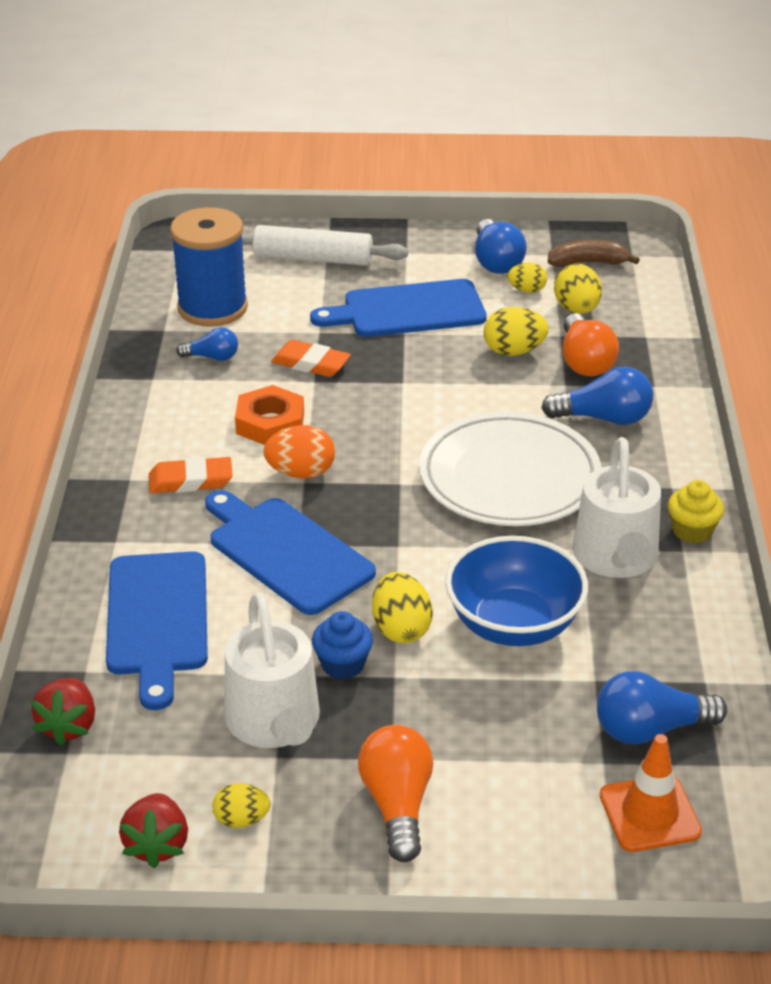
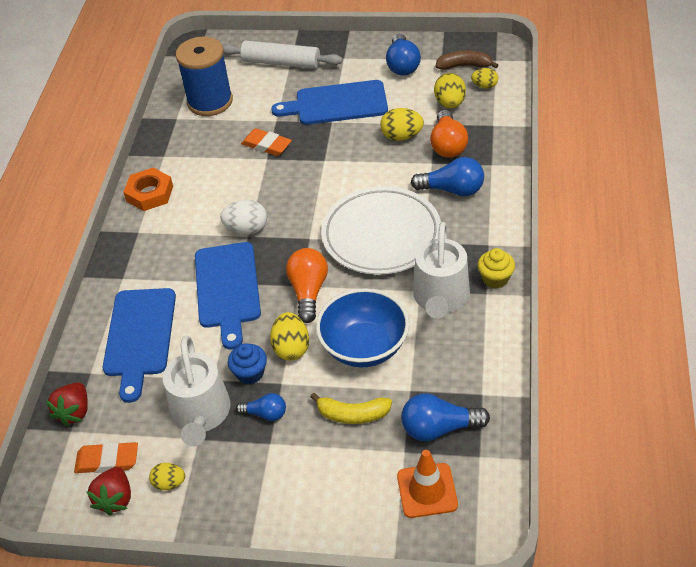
camera: 10 degrees right, 10 degrees up
(190, 480) = (176, 234): orange eraser -> orange eraser (107, 460)
(212, 357) = (204, 140): blue light bulb -> blue light bulb (265, 414)
(270, 423) = (233, 191): orange nut -> orange nut (149, 193)
(286, 552) = (227, 289): blue cutting board -> blue cutting board turned 150 degrees counterclockwise
(301, 473) = (247, 229): orange egg -> white egg
(397, 805) = (267, 477): orange light bulb -> orange light bulb (308, 292)
(514, 715) = (353, 414): none -> yellow banana
(527, 290) = (419, 88): yellow egg -> yellow egg (484, 86)

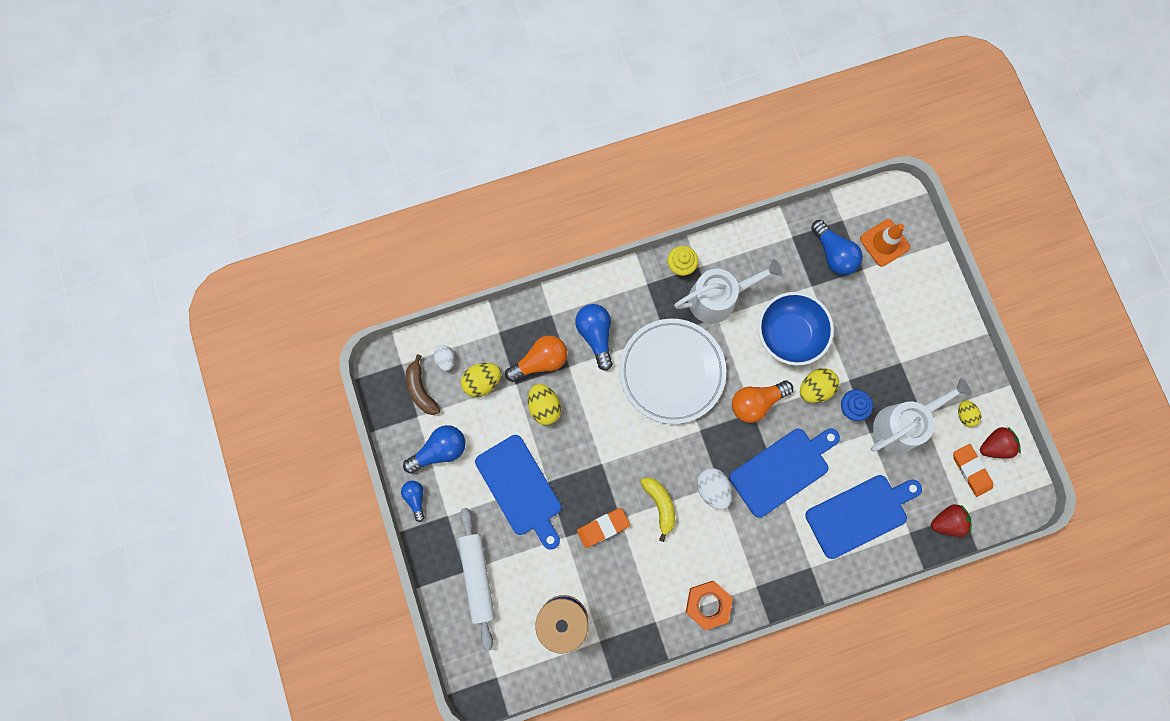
camera: 120 degrees left, 30 degrees up
(265, 414) = (879, 378): blue light bulb -> blue light bulb (415, 498)
(266, 145) = (603, 528): orange eraser -> orange eraser turned 60 degrees clockwise
(353, 414) = (851, 316): yellow banana -> yellow banana (660, 505)
(484, 86) = (445, 359): yellow egg -> white egg

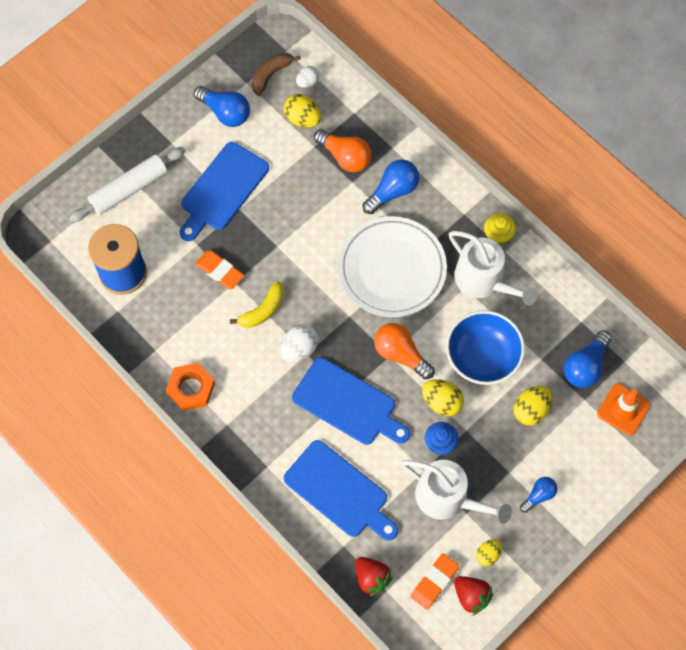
camera: 65 degrees right, 10 degrees down
(415, 498) = (174, 112): blue light bulb -> blue light bulb (538, 495)
(544, 407) = (305, 177): yellow egg -> yellow egg (531, 410)

